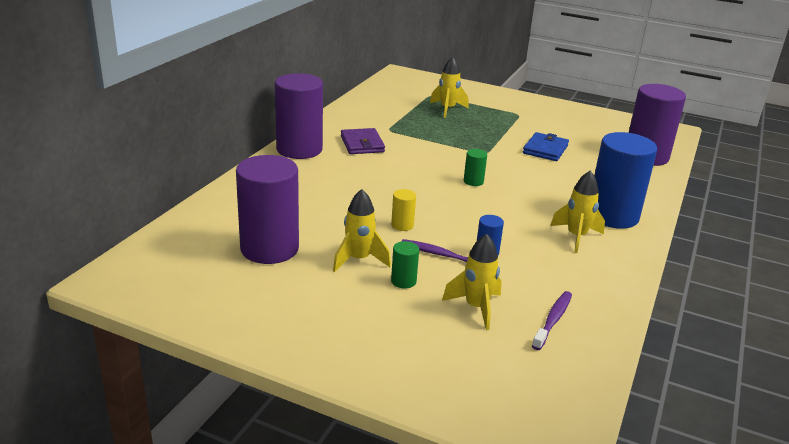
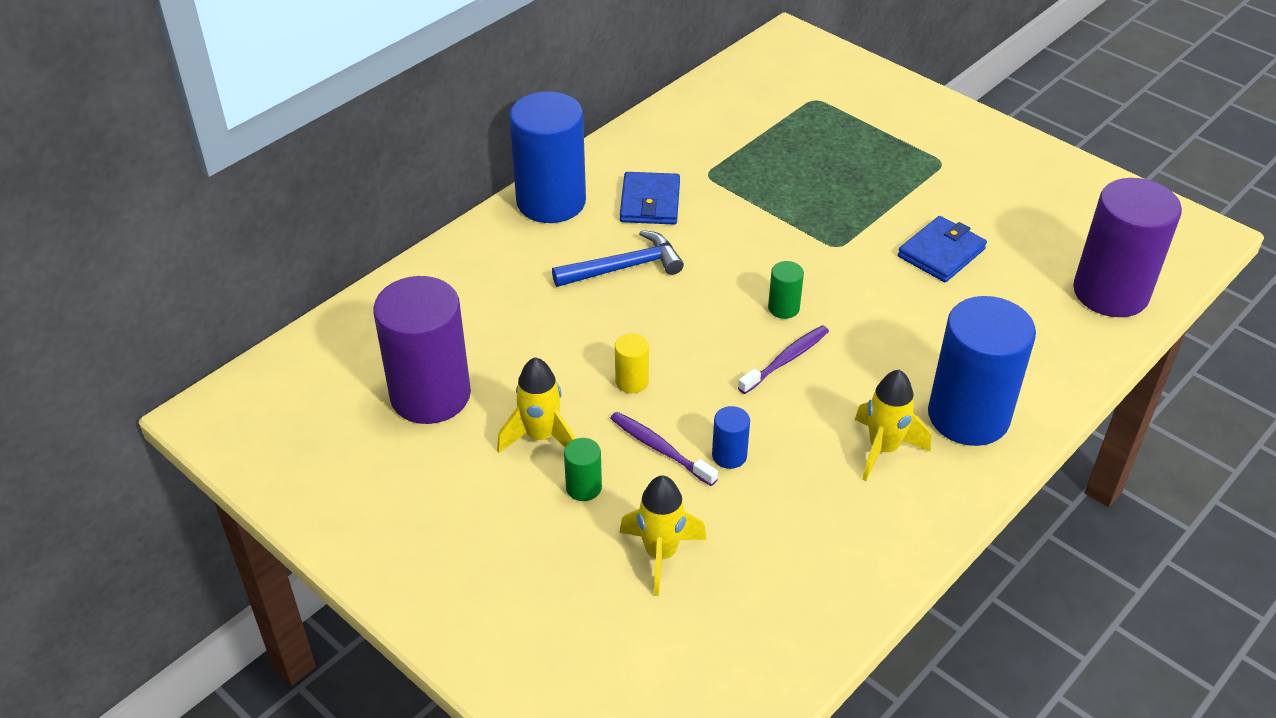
camera: 20 degrees right, 15 degrees up
(299, 149) = (551, 202): purple cylinder -> blue cylinder
(362, 144) = (650, 202): purple wallet -> blue wallet
(364, 174) = (625, 267): none -> blue hammer
(447, 109) = (825, 137): yellow rocket -> none
(553, 320) = (757, 598): purple toothbrush -> purple toothbrush (786, 360)

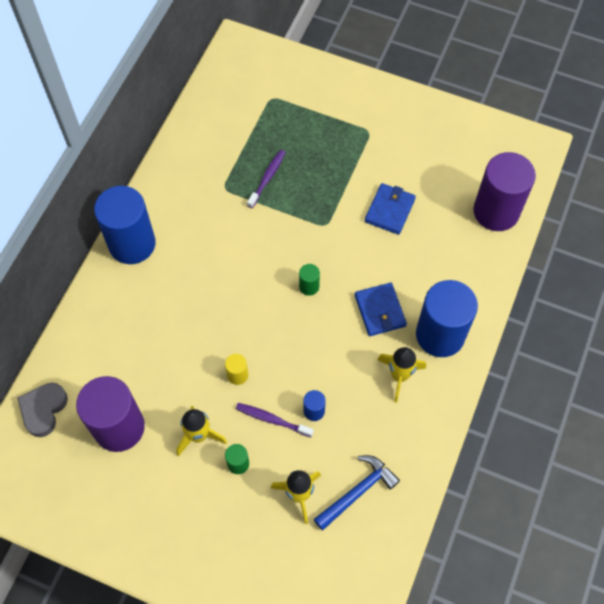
camera: 20 degrees left, 20 degrees up
(337, 347) = (43, 410): none -> grey heart
(625, 267) = (200, 285): blue hammer -> blue hammer (358, 491)
(650, 202) = (196, 224): blue wallet -> blue wallet (380, 311)
(786, 360) = (323, 327): purple toothbrush -> purple toothbrush (267, 178)

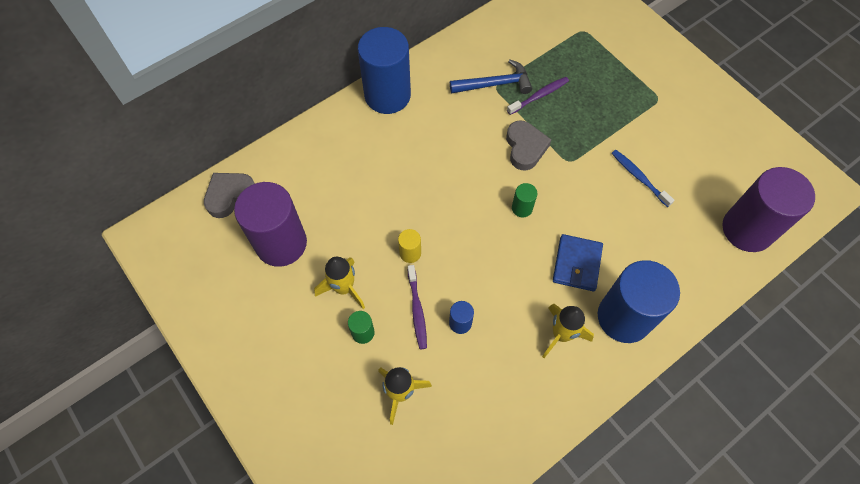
camera: 30 degrees right, 0 degrees up
(272, 420) = (417, 310): purple toothbrush -> purple toothbrush turned 150 degrees counterclockwise
(282, 231) = (525, 148): none -> grey heart
(358, 491) = (457, 422): blue hammer -> blue hammer (495, 84)
(389, 210) = (639, 177): blue wallet -> blue toothbrush

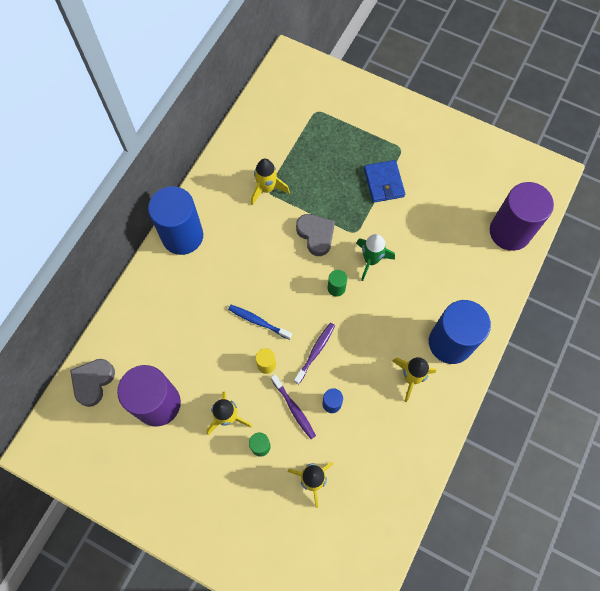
camera: 25 degrees left, 5 degrees up
(495, 84) = (267, 189): blue hammer -> yellow rocket
(539, 96) = (307, 185): purple toothbrush -> purple toothbrush (315, 352)
(573, 196) = (371, 260): none -> green rocket
(577, 264) = (398, 316): blue wallet -> blue wallet (383, 182)
(639, 177) = (414, 223): blue toothbrush -> blue toothbrush (258, 322)

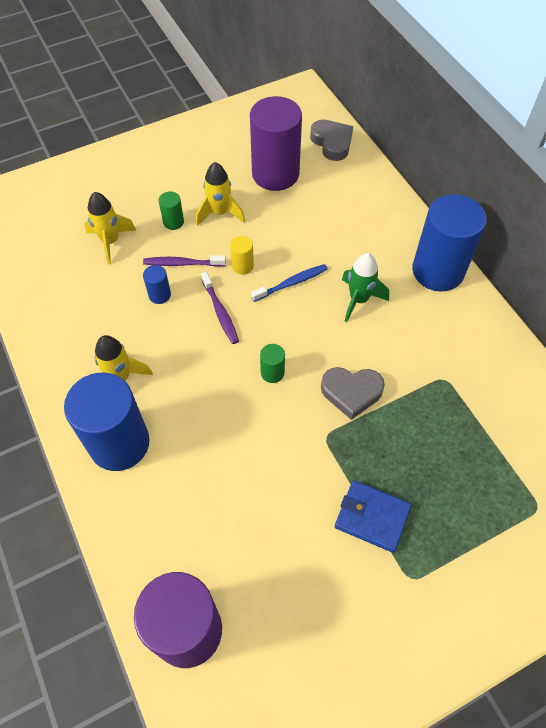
camera: 125 degrees right, 10 degrees down
(267, 189) = (448, 379): yellow rocket -> none
(371, 260) = (278, 429): green rocket -> green rocket (359, 300)

